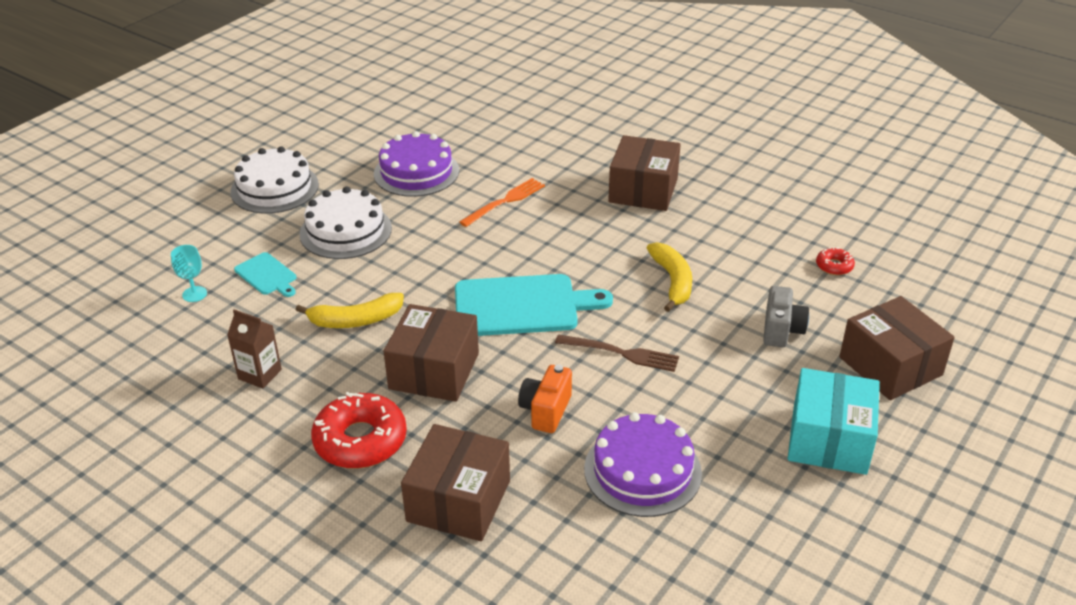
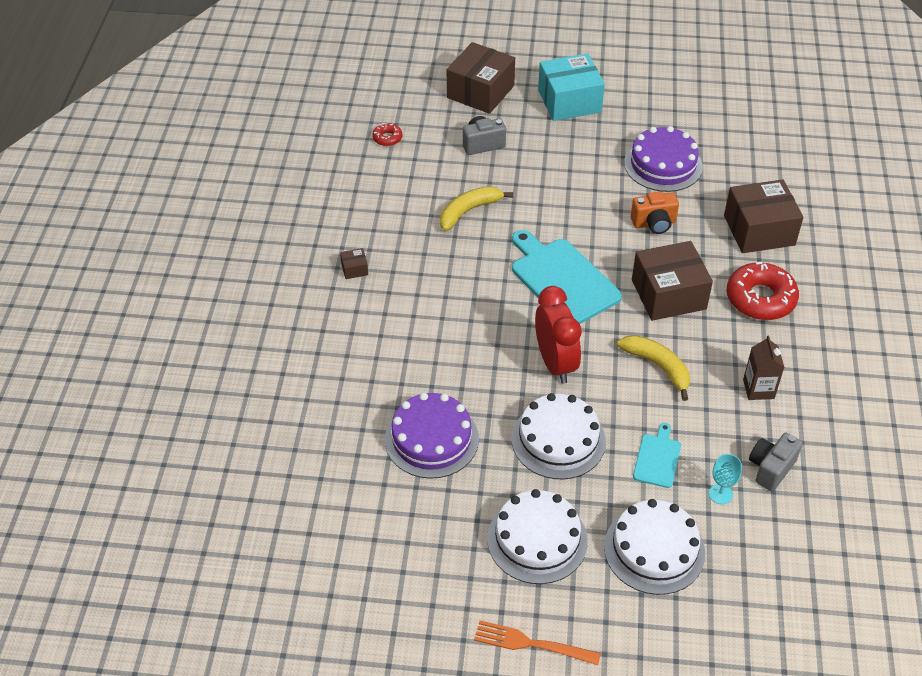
camera: 120 degrees left, 10 degrees up
(178, 336) = (771, 468): none -> grey camera
(197, 237) = (654, 549): none -> white cake
(424, 260) = (555, 363): none -> red clock
(505, 201) = (434, 351): orange fork -> orange fork (531, 644)
(622, 353) = (569, 209): brown fork -> none
(643, 190) = (354, 269): brown box -> brown box, size x0.40

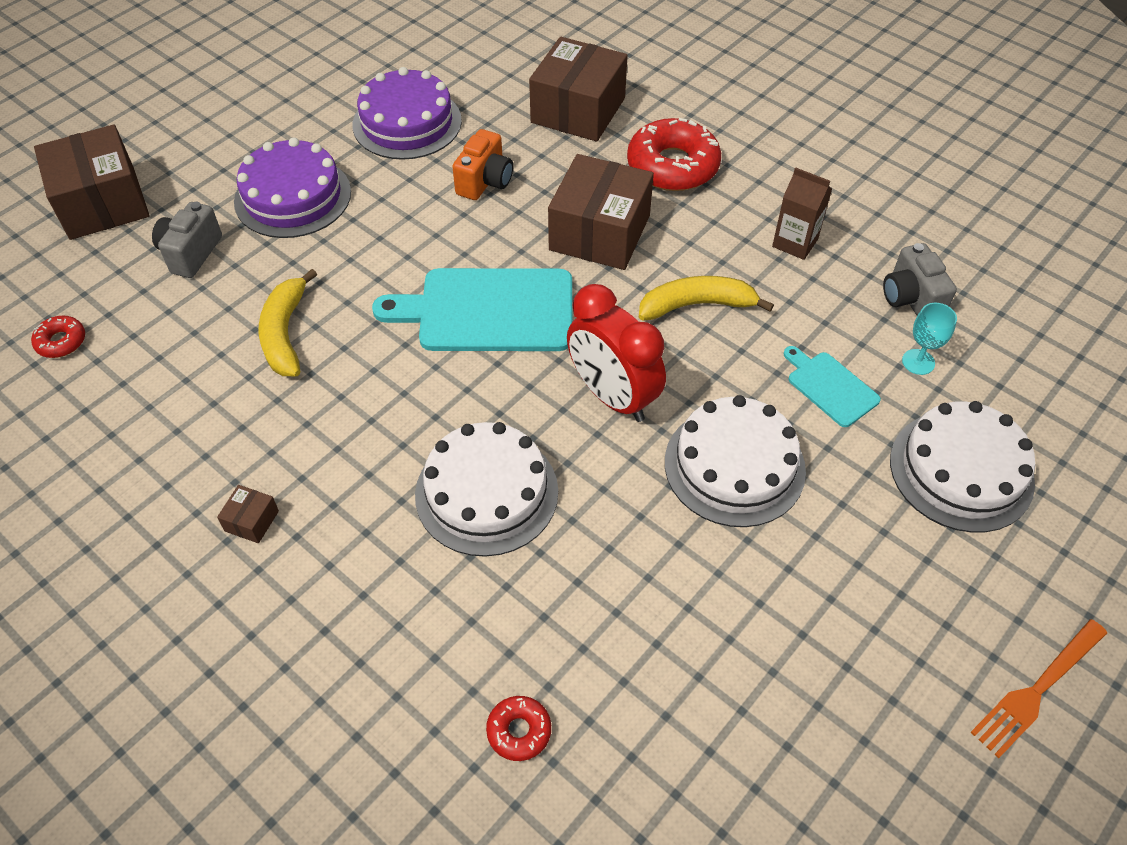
camera: 55 degrees left, 5 degrees up
(331, 431) = (519, 731): none -> red donut
(431, 439) = (630, 607): purple cake -> purple cake (293, 196)
(537, 539) = (876, 583): white cake -> white cake (486, 492)
(555, 363) = (613, 396): red clock -> red clock turned 150 degrees counterclockwise
(569, 101) = (220, 137): turquoise box -> none

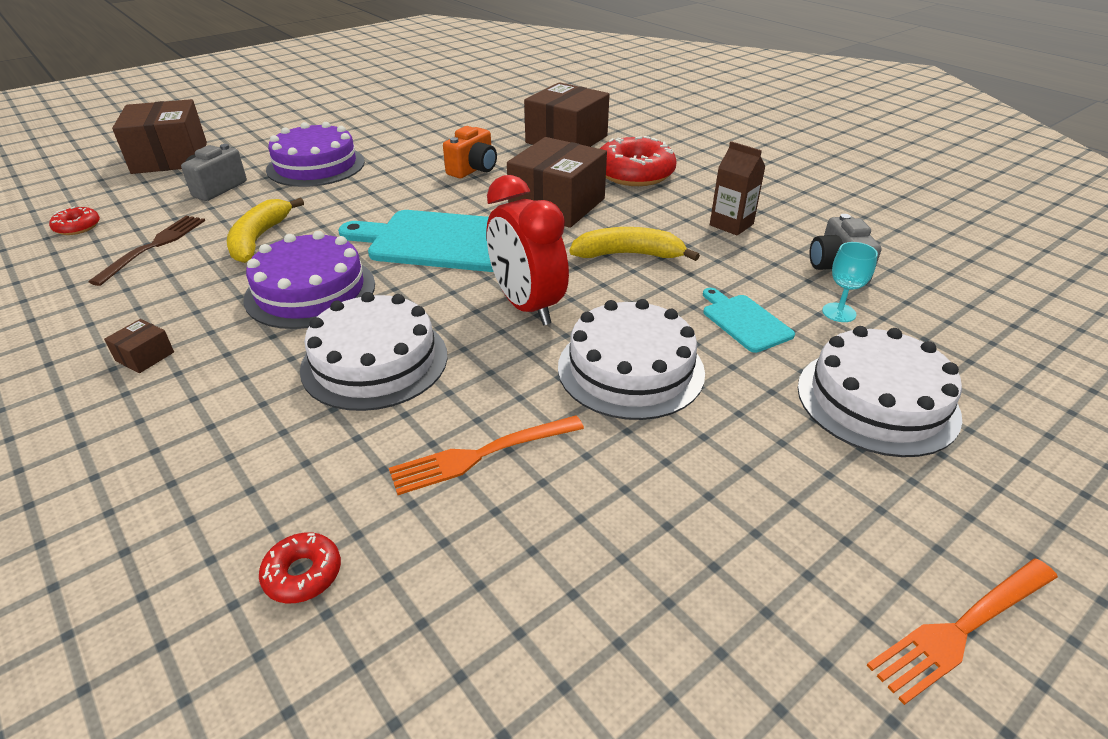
camera: 10 degrees right, 15 degrees down
(171, 361) = (154, 246): none -> brown fork
(407, 123) = (427, 136): purple cake -> purple cake (310, 291)
(626, 588) = (480, 455): none -> orange fork

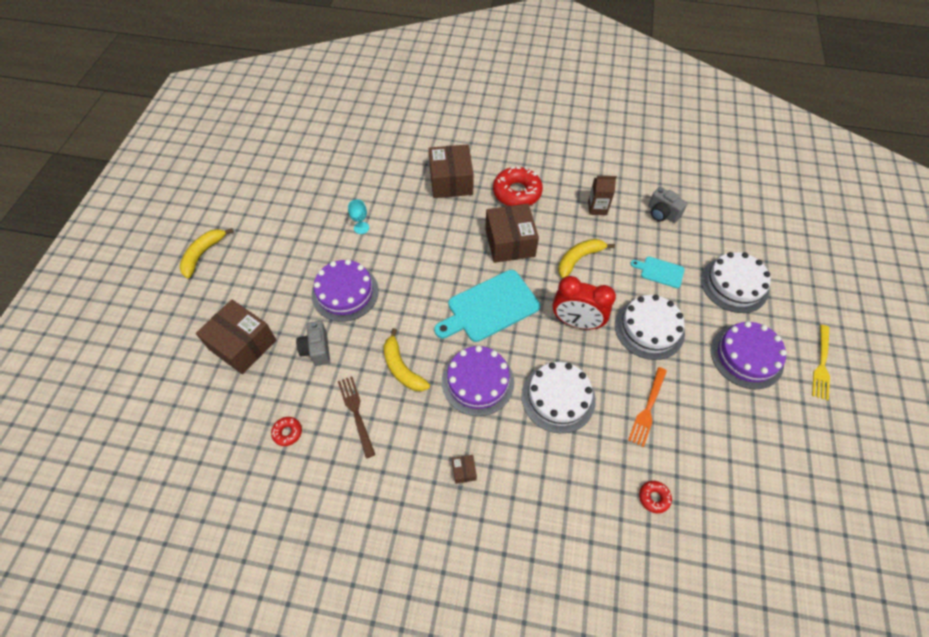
camera: 40 degrees left, 20 degrees up
(255, 99) = (203, 254): none -> yellow banana
(473, 170) = (436, 240): orange camera -> none
(775, 504) = (746, 356): none -> purple cake
(839, 312) = (685, 242): turquoise goblet -> turquoise goblet (361, 228)
(961, 629) = (821, 365): orange fork -> yellow fork

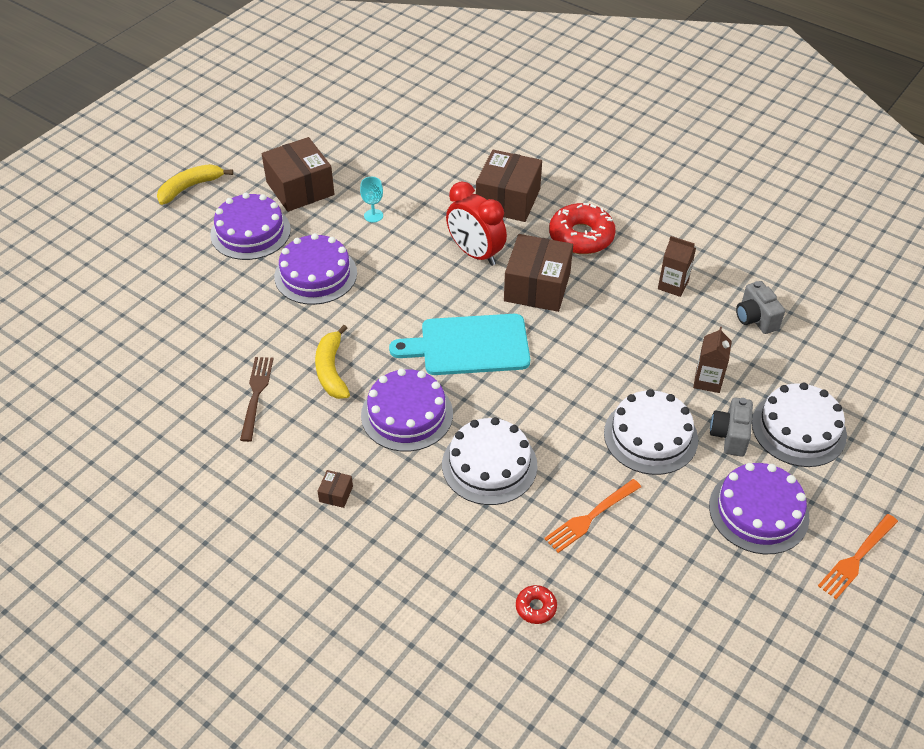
camera: 25 degrees right, 10 degrees down
(243, 344) = (179, 287): brown box -> brown box (300, 188)
(274, 275) = (250, 232): none -> purple cake
(287, 432) = (175, 386): red donut -> none
(317, 349) = (252, 319): grey camera -> grey camera (730, 436)
(576, 322) = (563, 397): red clock -> red clock (475, 253)
(579, 259) = (611, 332): yellow banana -> none
(660, 271) = (707, 381): turquoise cutting board -> brown carton
(821, 365) = (856, 558): yellow fork -> orange fork

